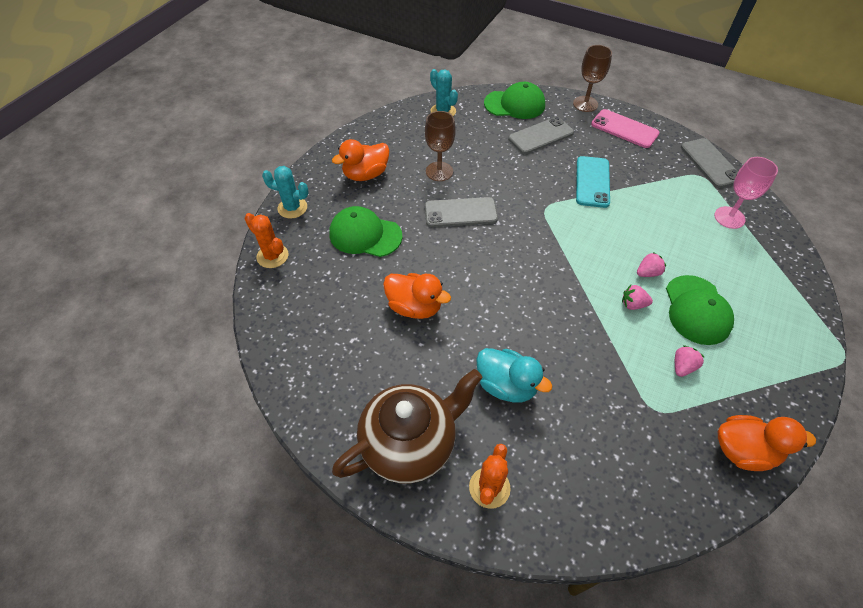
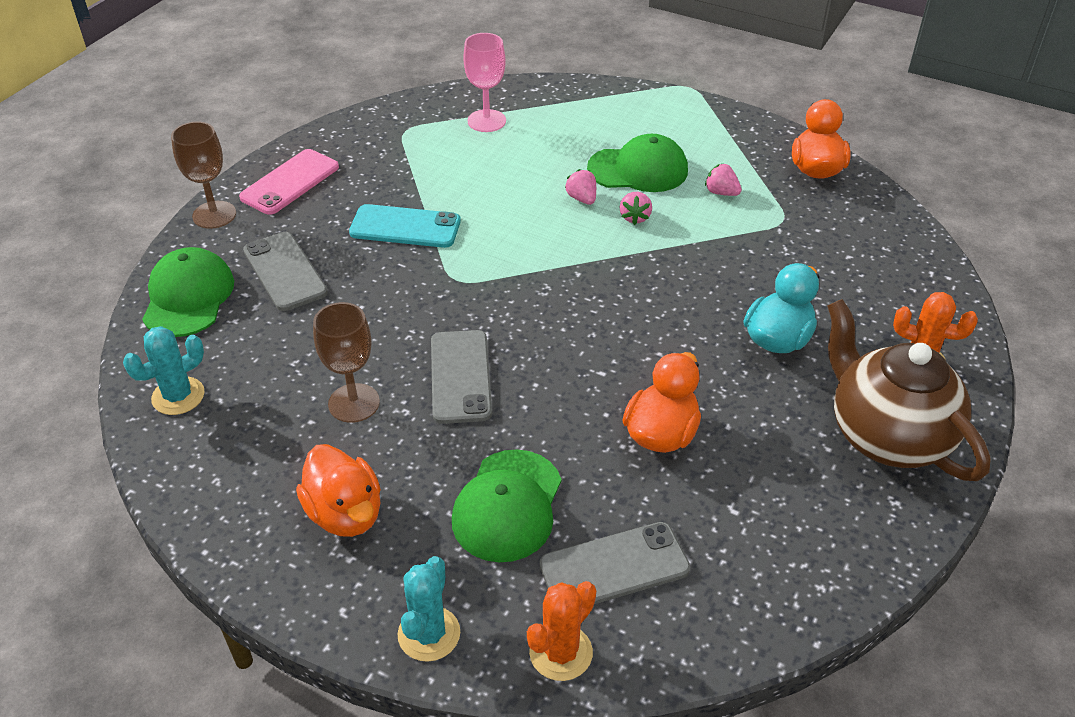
camera: 90 degrees left, 10 degrees down
(710, 163) = (382, 118): grey phone -> grey phone (614, 567)

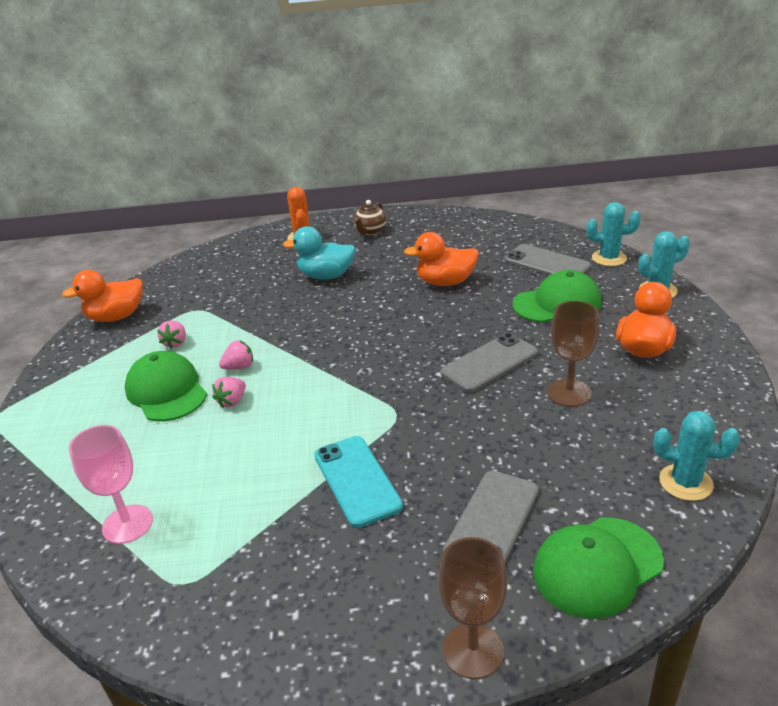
camera: 120 degrees left, 10 degrees down
(290, 182) = (358, 622): pink phone -> none
(561, 652) = (609, 258): orange cactus -> turquoise cactus
(886, 436) = (370, 231): brown teapot -> brown teapot, size x0.45

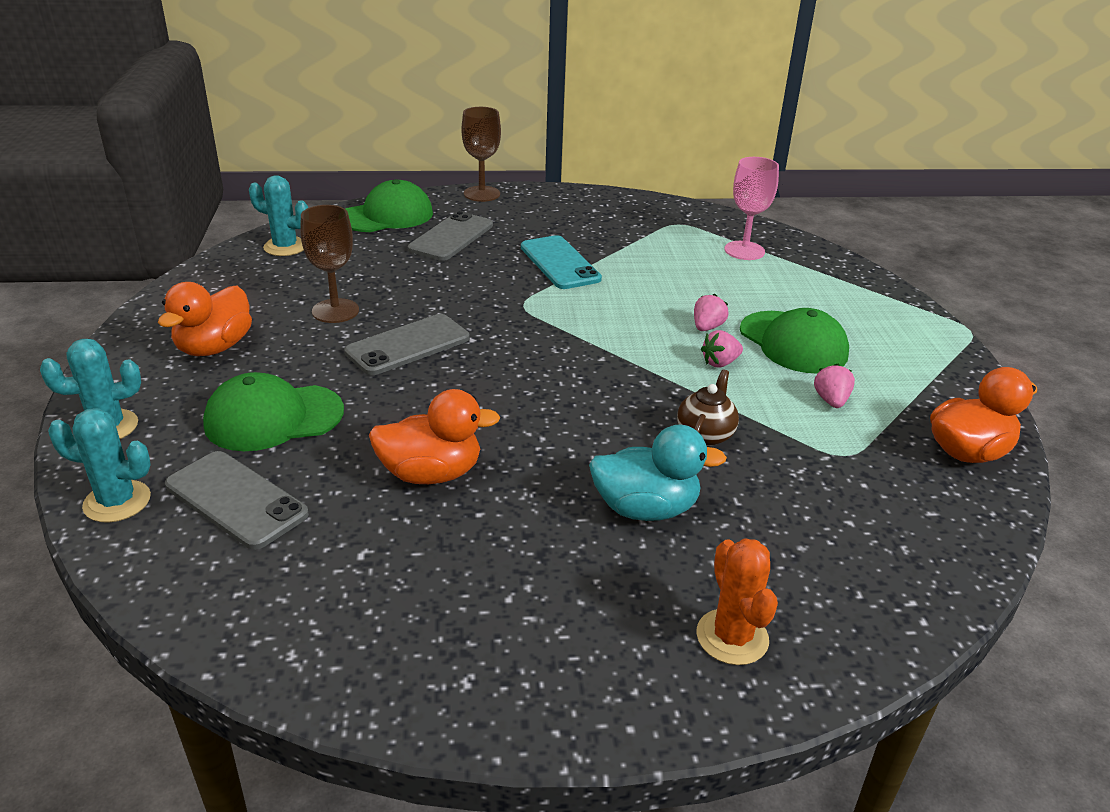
camera: 175 degrees right, 0 degrees up
(370, 231) = (571, 643): brown teapot -> brown teapot (705, 434)

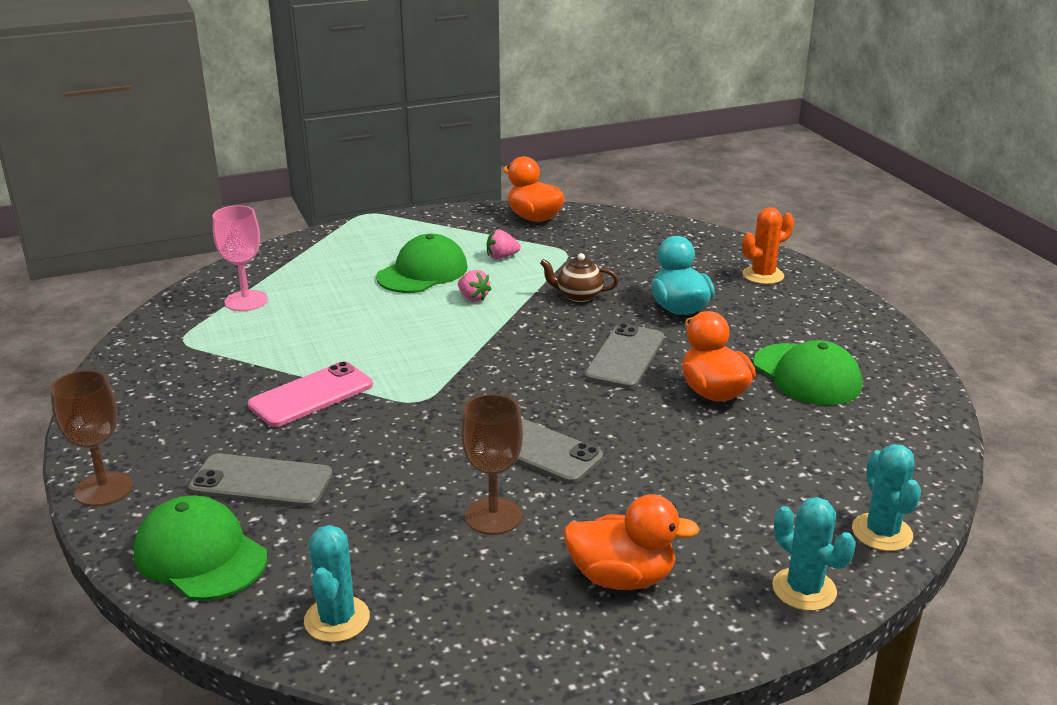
camera: 105 degrees left, 5 degrees down
(236, 500) = (822, 471): grey phone -> grey phone (625, 357)
(273, 418) = (708, 490): green cap -> green cap (806, 375)
(559, 263) = (311, 395): turquoise phone -> pink phone
(707, 327) = (416, 307): pink strawberry -> none

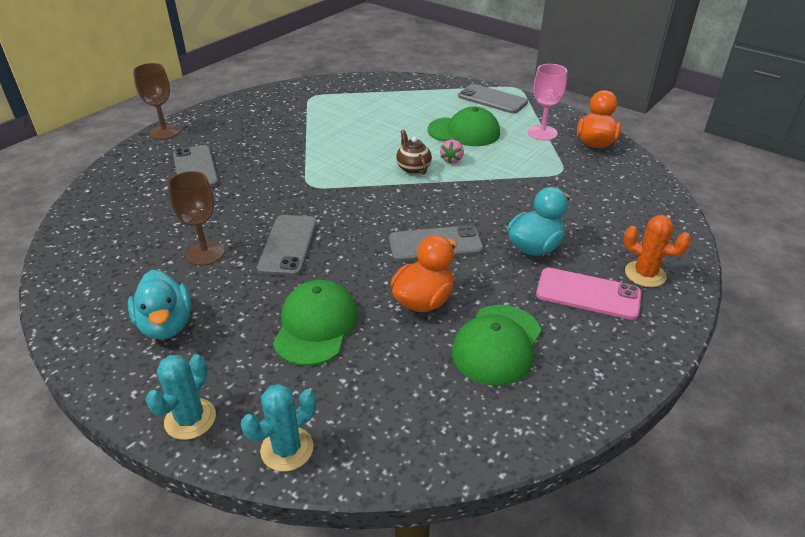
camera: 60 degrees right, 10 degrees up
(200, 555) = (124, 177): green cap -> green cap (316, 325)
(246, 301) = (368, 95): pink goblet -> pink goblet (542, 133)
(311, 395) = (288, 151): pink phone -> pink phone (588, 294)
(337, 619) = (88, 235): turquoise cactus -> none
(373, 234) = (492, 99): none -> grey phone
(501, 257) = (520, 150): pink strawberry -> none
(578, 296) = (501, 197): brown teapot -> brown teapot (413, 168)
(622, 577) = (166, 325): orange duck -> turquoise duck

